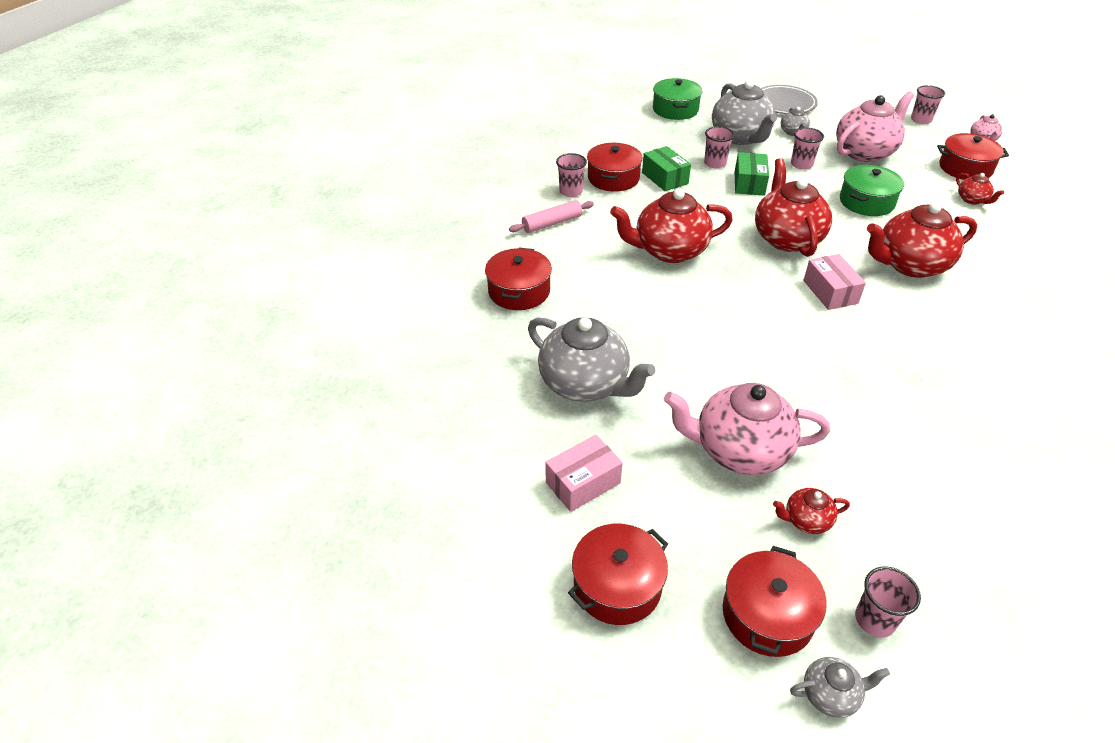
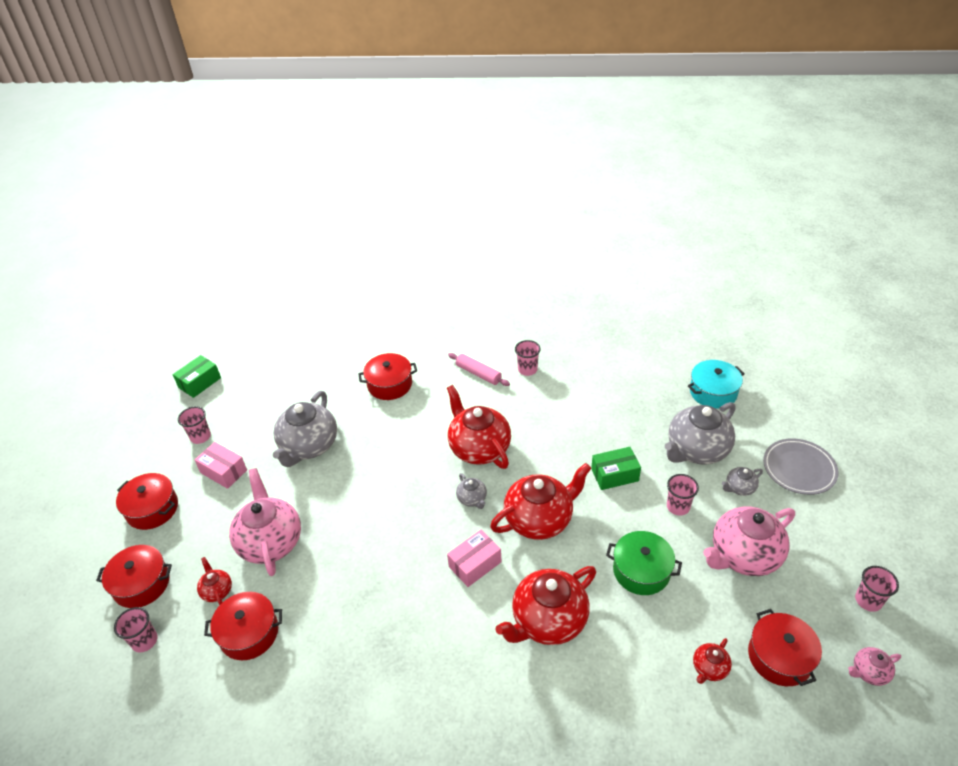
camera: 70 degrees right, 0 degrees up
(613, 178) = (563, 387): red pot -> red pot (249, 633)
(665, 178) = (585, 417): green box -> green box (200, 383)
(675, 109) = (713, 392): green pot -> turquoise pot
(715, 163) = (633, 443): pink cup -> pink cup (200, 437)
(830, 695) = (92, 625): grey teapot -> grey teapot (472, 499)
(865, 152) = (743, 555): pink teapot -> pink teapot turned 120 degrees clockwise
(910, 265) = (548, 620): red teapot -> red teapot turned 90 degrees counterclockwise

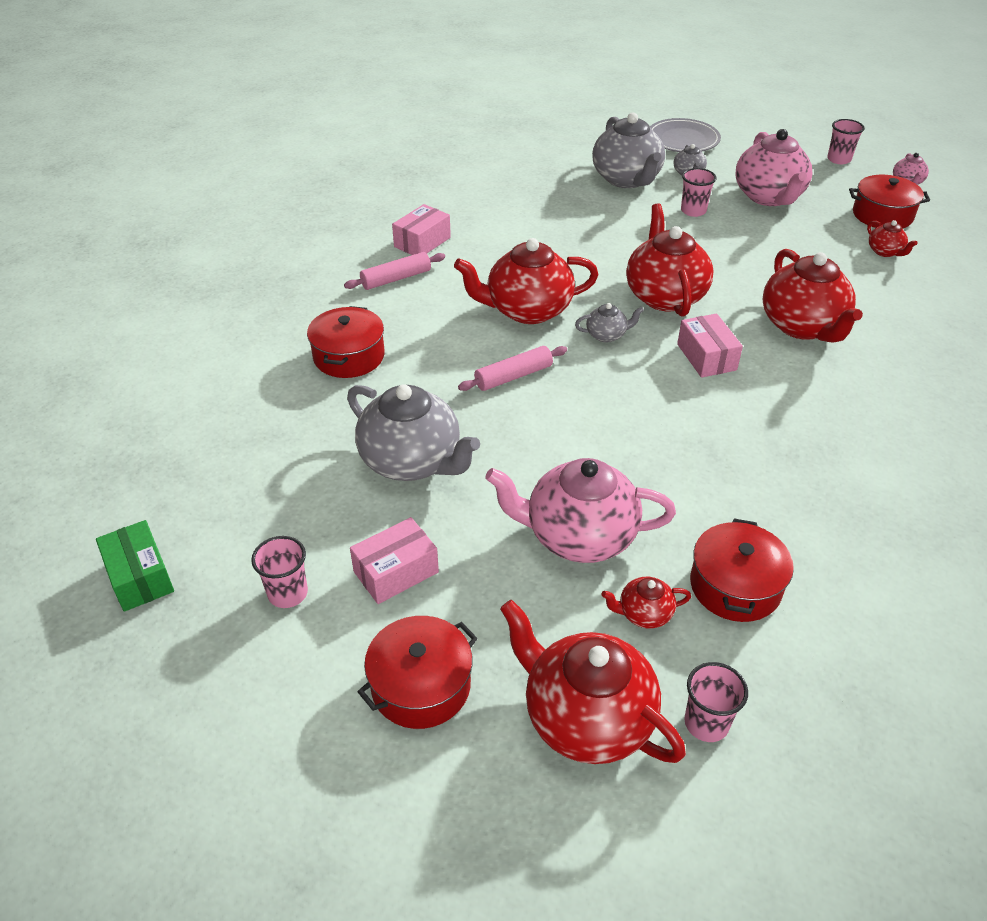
camera: 70 degrees left, 0 degrees up
(141, 584) = (586, 717): red pot -> red teapot
(404, 464) = (513, 376): none -> pink rolling pin
(527, 369) = (422, 242): pink cup -> pink box
(615, 475) = (630, 233): green box -> none
(641, 571) = (762, 254): green pot -> none
(713, 392) = (555, 147): turquoise pot -> none

